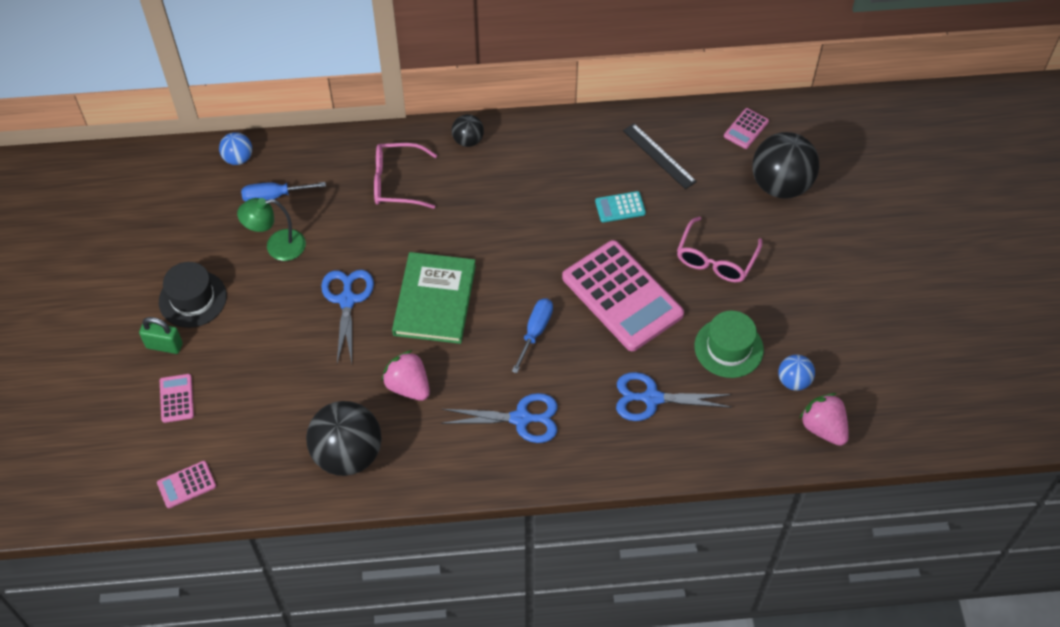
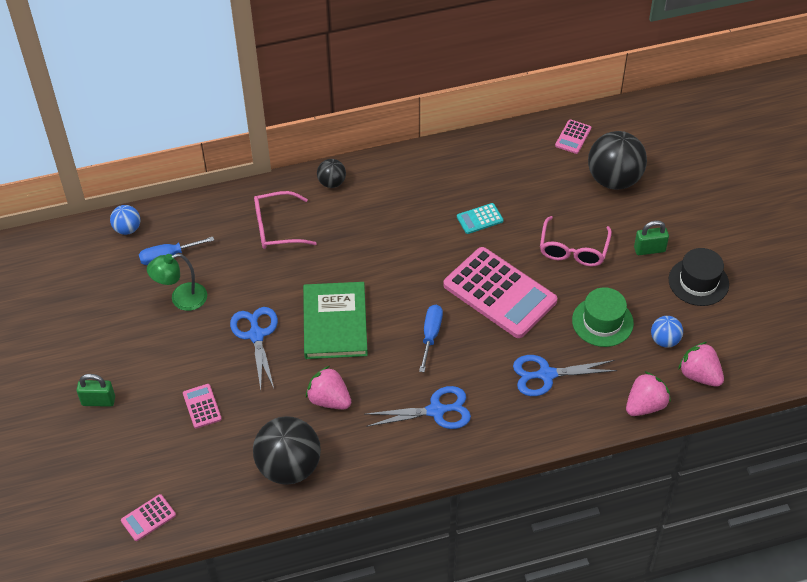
camera: 10 degrees left, 5 degrees down
(176, 398) = (121, 445): pink calculator -> pink calculator (202, 406)
(192, 299) = (115, 356): black hat -> black hat (698, 282)
(659, 156) = (503, 171): black ruler -> none
(753, 452) = (645, 405): none -> pink strawberry
(801, 273) = (649, 249): none -> green padlock

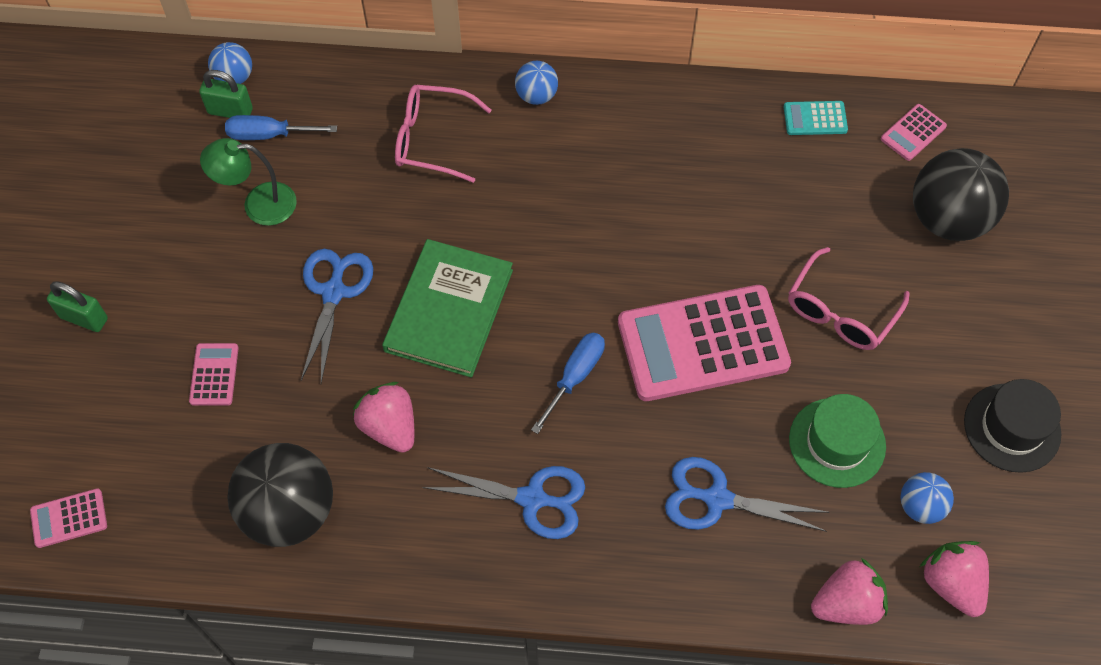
camera: 20 degrees right, 10 degrees up
(332, 183) = (536, 96): black ball -> blue ball
(480, 219) = (722, 218): turquoise calculator -> turquoise calculator (815, 119)
(500, 293) = (703, 344): pink calculator -> pink calculator turned 105 degrees clockwise
(649, 249) = (956, 349): green padlock -> green padlock (230, 111)

